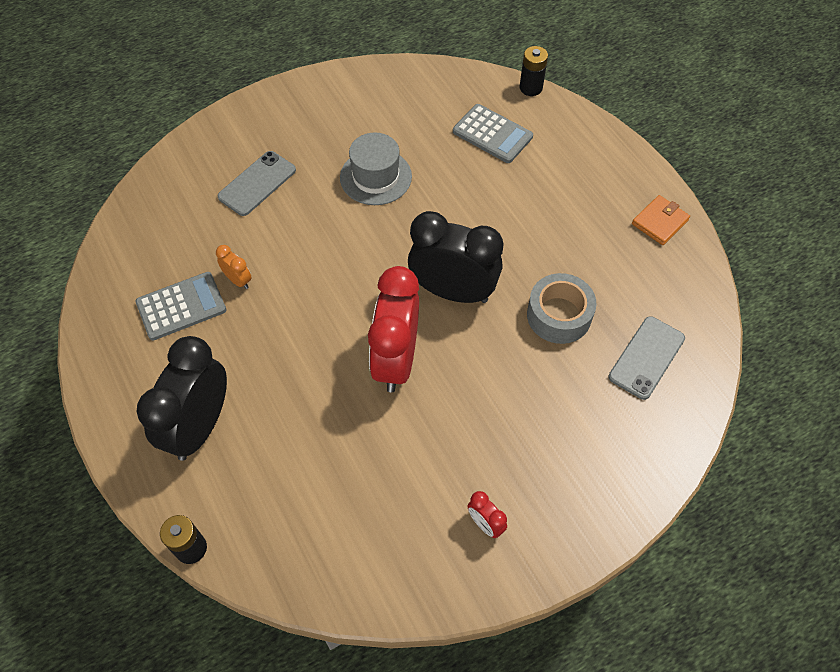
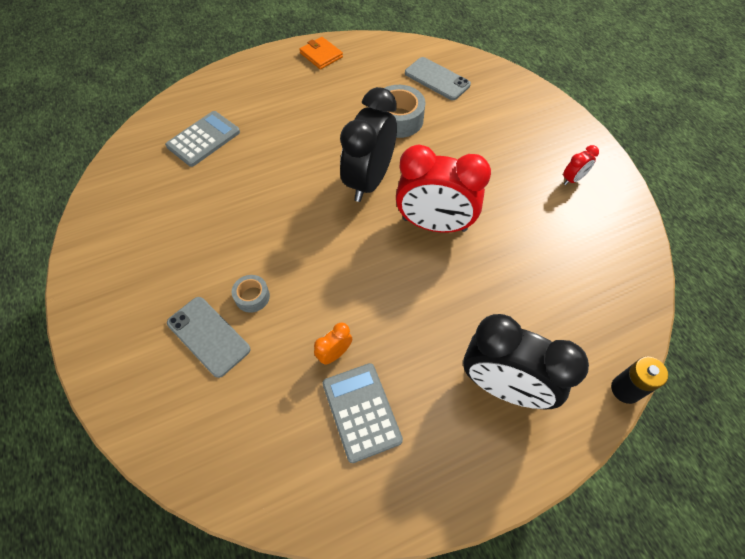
camera: 85 degrees left, 0 degrees up
(298, 208) = (252, 297): none -> grey tape
(375, 177) = (229, 228): grey hat -> none
(530, 88) = (158, 108): black battery -> none

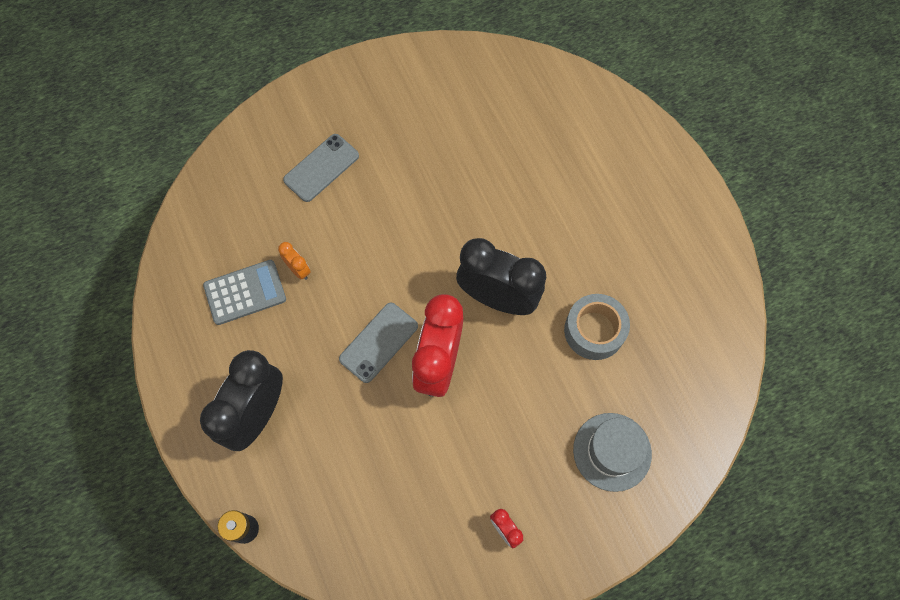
camera: 90 degrees right, 10 degrees up
(203, 139) = (552, 130): grey calculator -> none
(252, 297) = (358, 198): grey tape -> none
(321, 55) = (702, 240): orange wallet -> none
(437, 79) = (670, 380): grey phone -> grey phone (378, 342)
(497, 113) = (612, 451): none -> grey hat

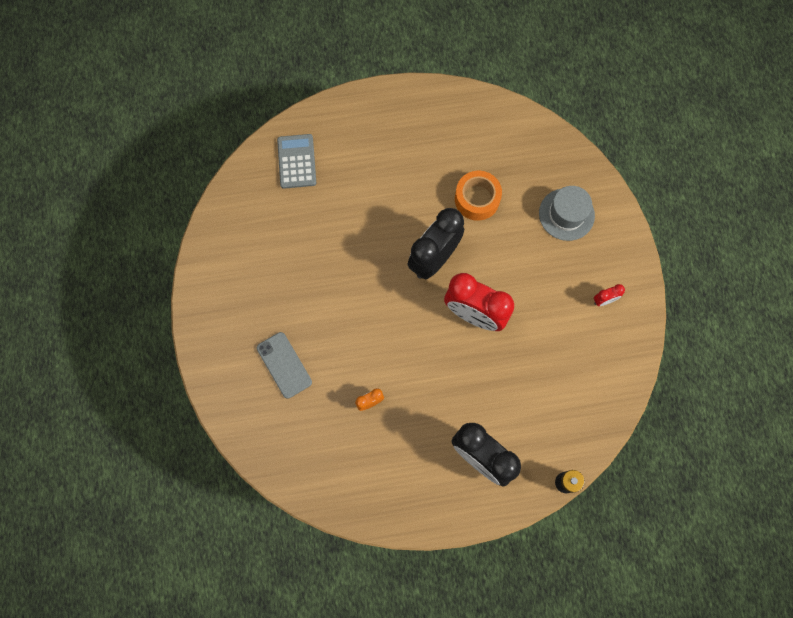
camera: 75 degrees left, 5 degrees up
(245, 292) = (378, 448): grey calculator -> grey calculator (296, 161)
(378, 342) = (446, 354): grey phone -> none
(594, 331) = (477, 199): grey tape -> orange tape

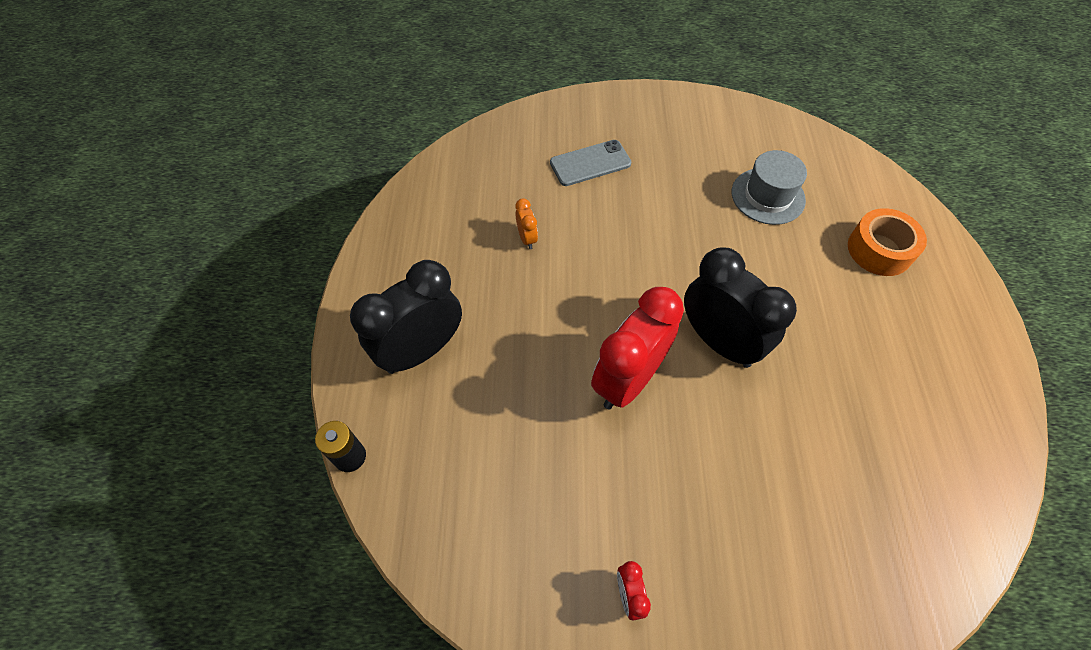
camera: 100 degrees right, 15 degrees down
(296, 161) = (863, 204): grey calculator -> none
(477, 199) = (818, 418): orange tape -> orange tape (879, 250)
(566, 214) = (795, 563): grey hat -> grey hat (768, 196)

